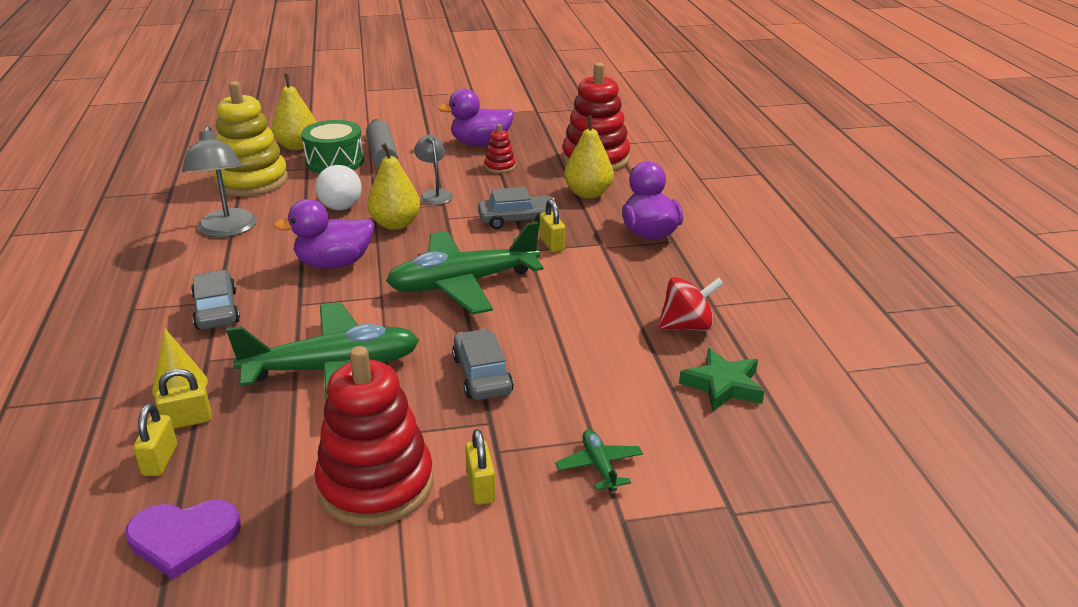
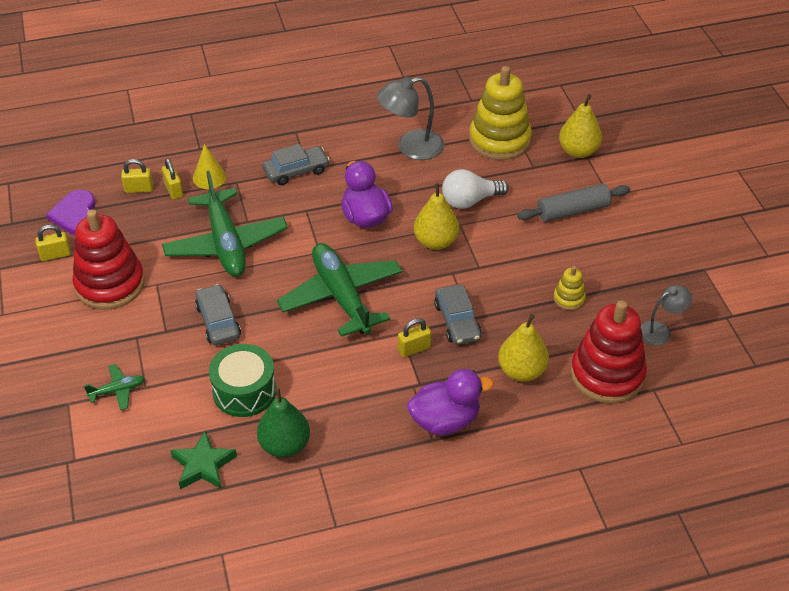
camera: 85 degrees right, 15 degrees up
(335, 162) = (551, 182): green drum -> green drum (244, 391)
(435, 194) = (498, 259): grey lamp -> grey lamp (660, 331)
(480, 143) = (622, 278): purple duck -> none
(481, 487) = (103, 332): yellow padlock -> yellow padlock (55, 255)
(482, 375) = (218, 321): grey car -> grey car turned 90 degrees counterclockwise
(500, 167) = (569, 298): red stacking toy -> yellow stacking toy
(687, 326) = (285, 445): red spinning top -> green pear

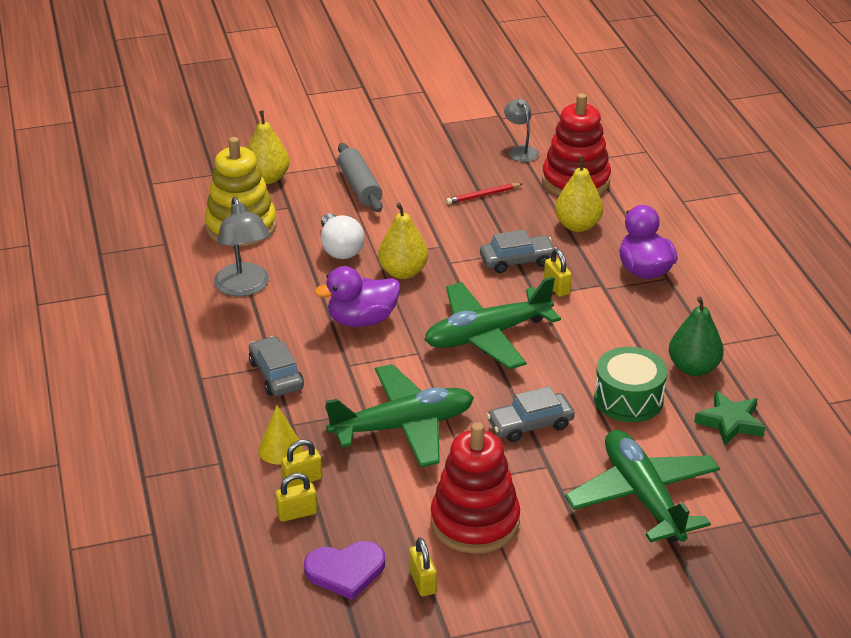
camera: 90 degrees left, 10 degrees down
(117, 391) = (643, 496): green plane -> green plane, size x2.33
(139, 189) = (297, 513): yellow padlock -> yellow padlock turned 75 degrees clockwise
(569, 298) = (482, 195): yellow stacking toy -> red pencil

